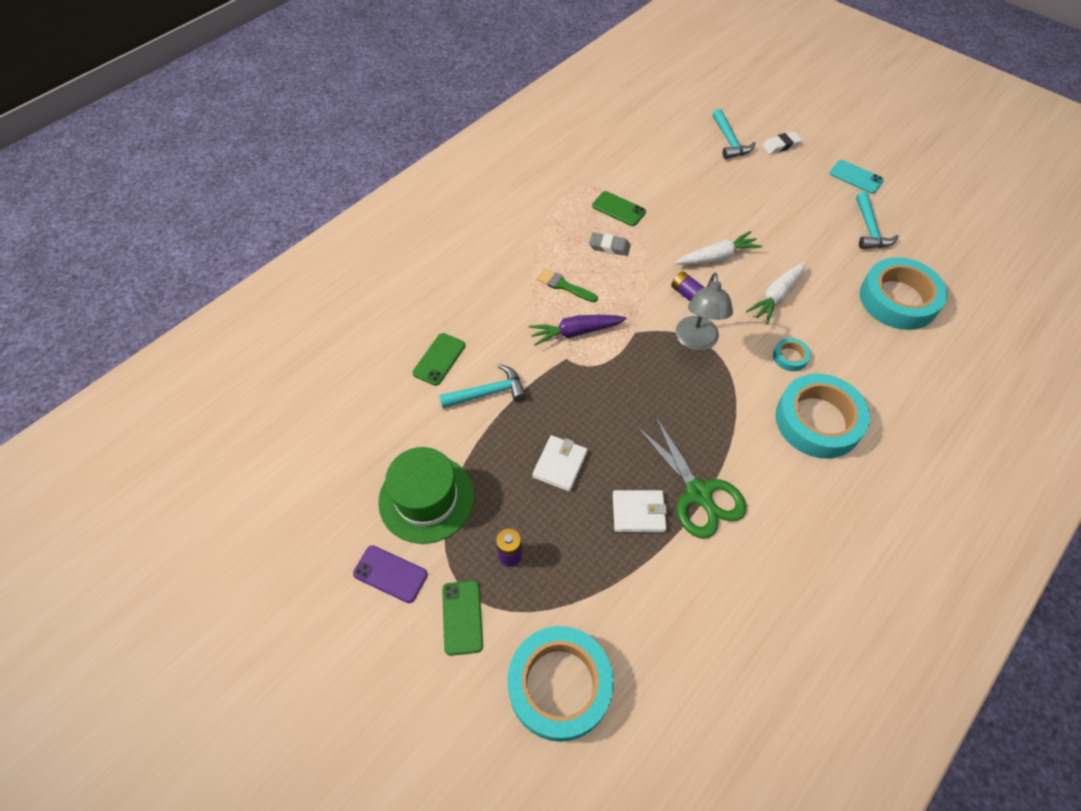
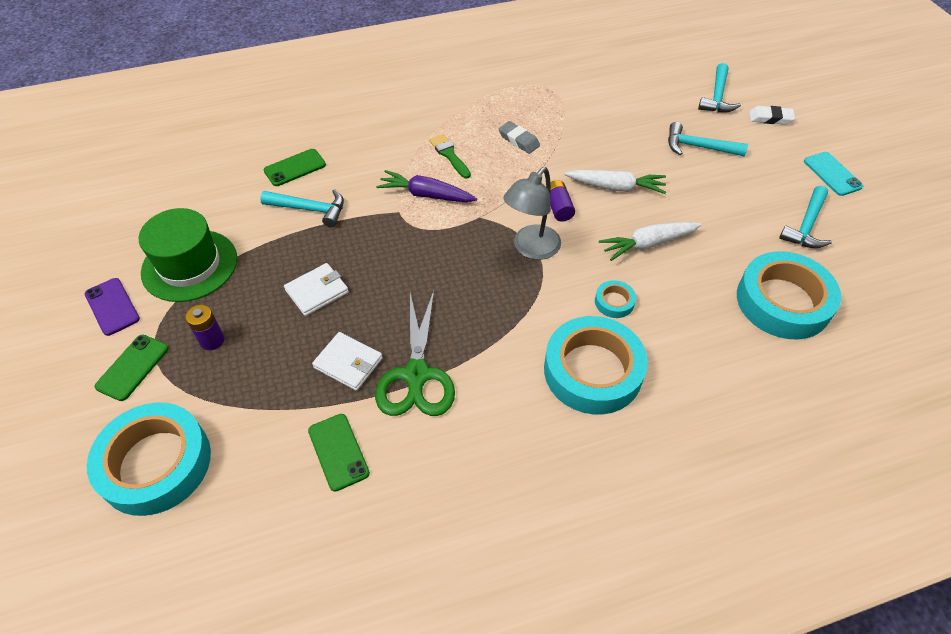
camera: 30 degrees right, 5 degrees down
(618, 209) = (555, 114): green phone -> green phone (338, 452)
(749, 193) = (698, 147): none -> turquoise hammer

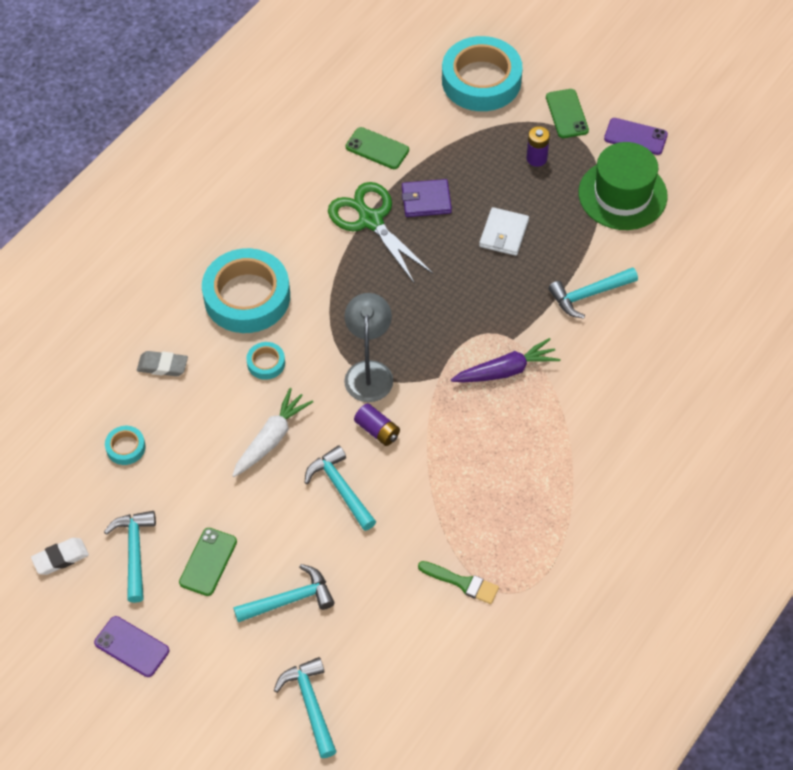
camera: 145 degrees right, 5 degrees up
(295, 168) = (650, 325): green phone -> green phone (208, 562)
(348, 363) = (426, 200): white wallet -> purple wallet
(449, 155) = (528, 429): green brush -> green brush (462, 583)
(519, 140) = (478, 491): grey eraser -> grey eraser (162, 366)
(615, 187) = (340, 488): white carrot -> turquoise hammer
(770, 118) = (232, 702): white eraser -> white eraser (60, 558)
(783, 302) = (126, 447): turquoise tape -> turquoise tape, size x0.43
(832, 174) = (132, 647): turquoise phone -> purple phone

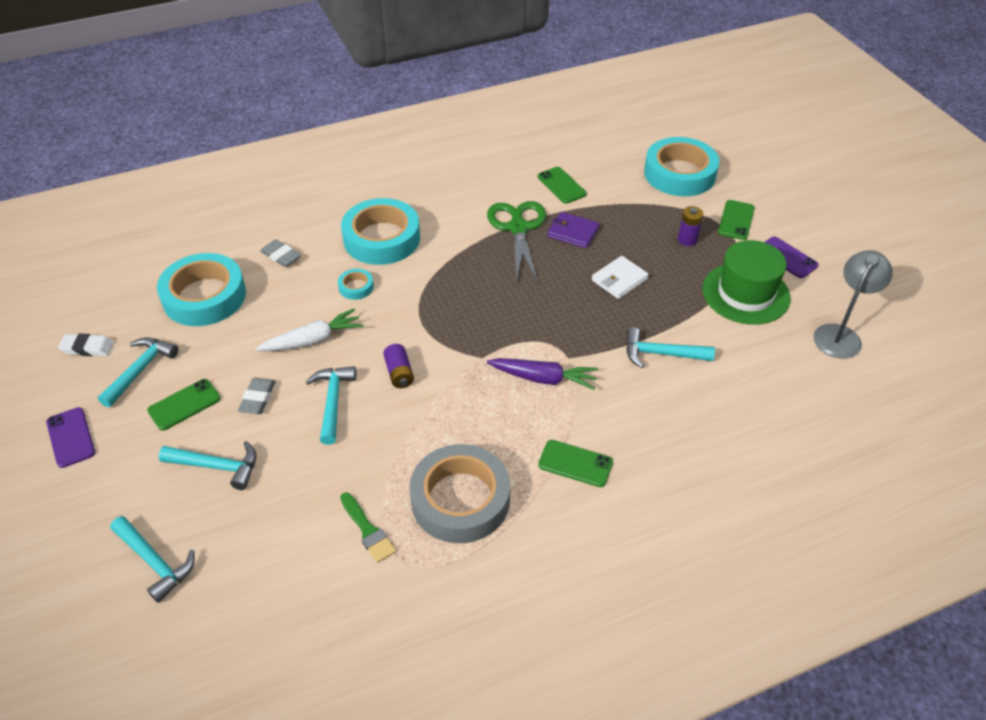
camera: 30 degrees right, 10 degrees down
(126, 447) = (204, 296): turquoise tape -> turquoise tape, size x2.32
(270, 521) = (258, 398): none -> grey eraser
(310, 704) = (155, 562): turquoise hammer -> turquoise hammer turned 120 degrees clockwise
(369, 372) = (429, 328): grey lamp -> grey lamp (840, 335)
(516, 517) = (460, 499): none -> grey tape
(586, 436) = (575, 463): none -> green phone

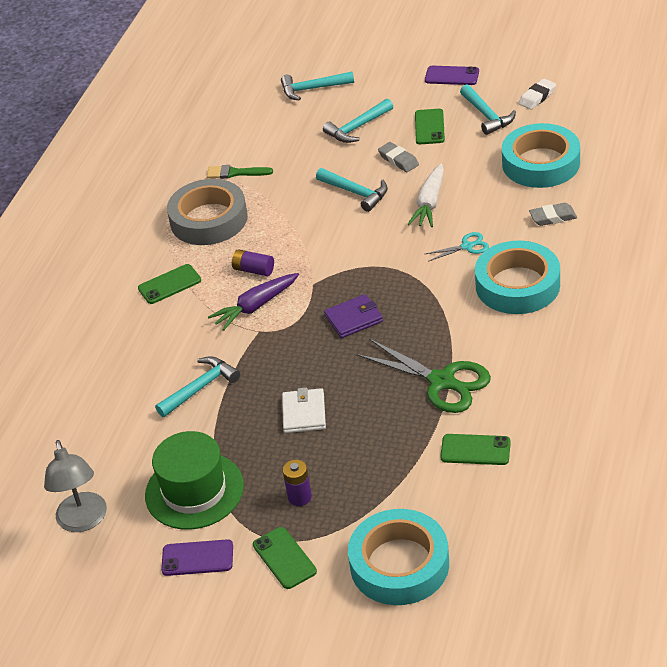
camera: 135 degrees right, 5 degrees down
(356, 287) = (467, 246): turquoise tape -> turquoise scissors
(399, 373) = (346, 234): purple battery -> purple battery (253, 270)
(573, 232) = (397, 417): purple wallet -> purple wallet (353, 319)

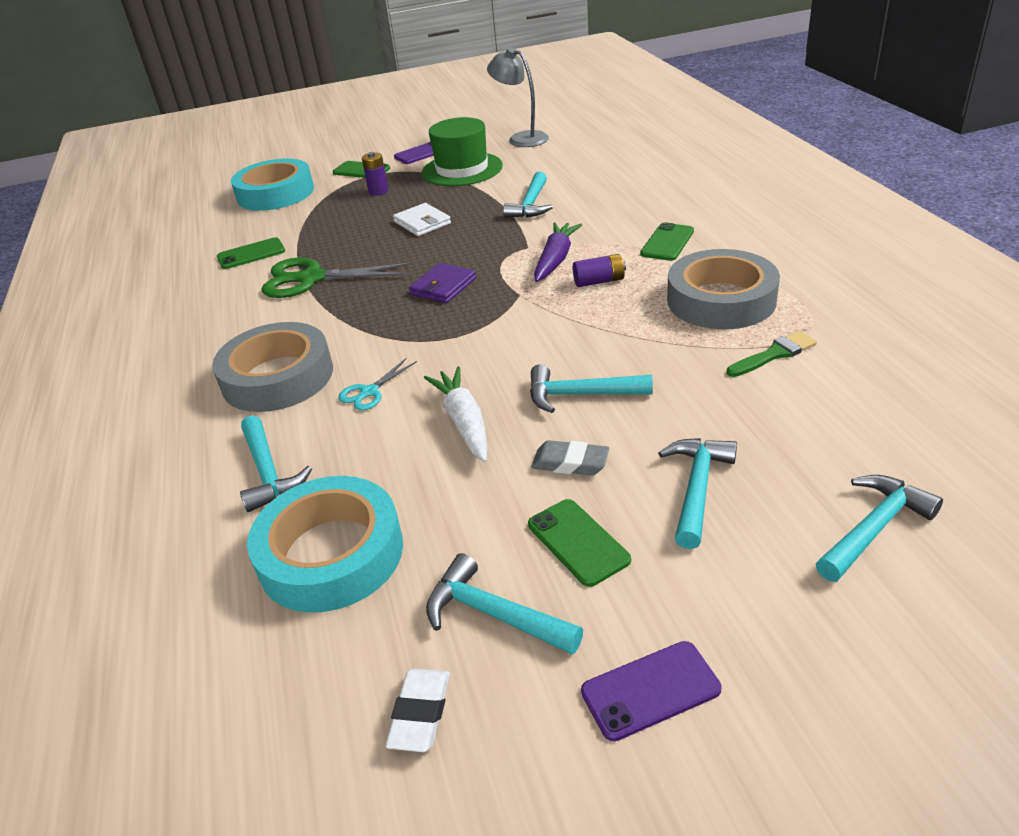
camera: 145 degrees right, 5 degrees down
(517, 285) = (277, 377): turquoise tape -> grey tape
(553, 217) = (268, 472): grey eraser -> turquoise hammer

